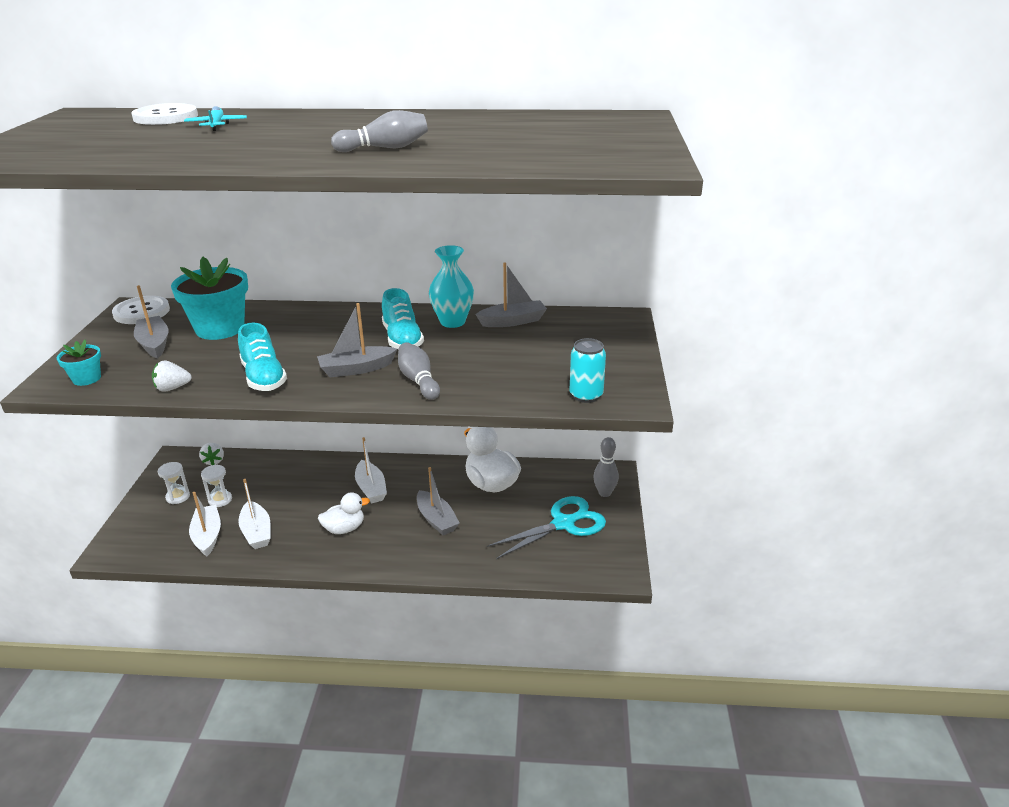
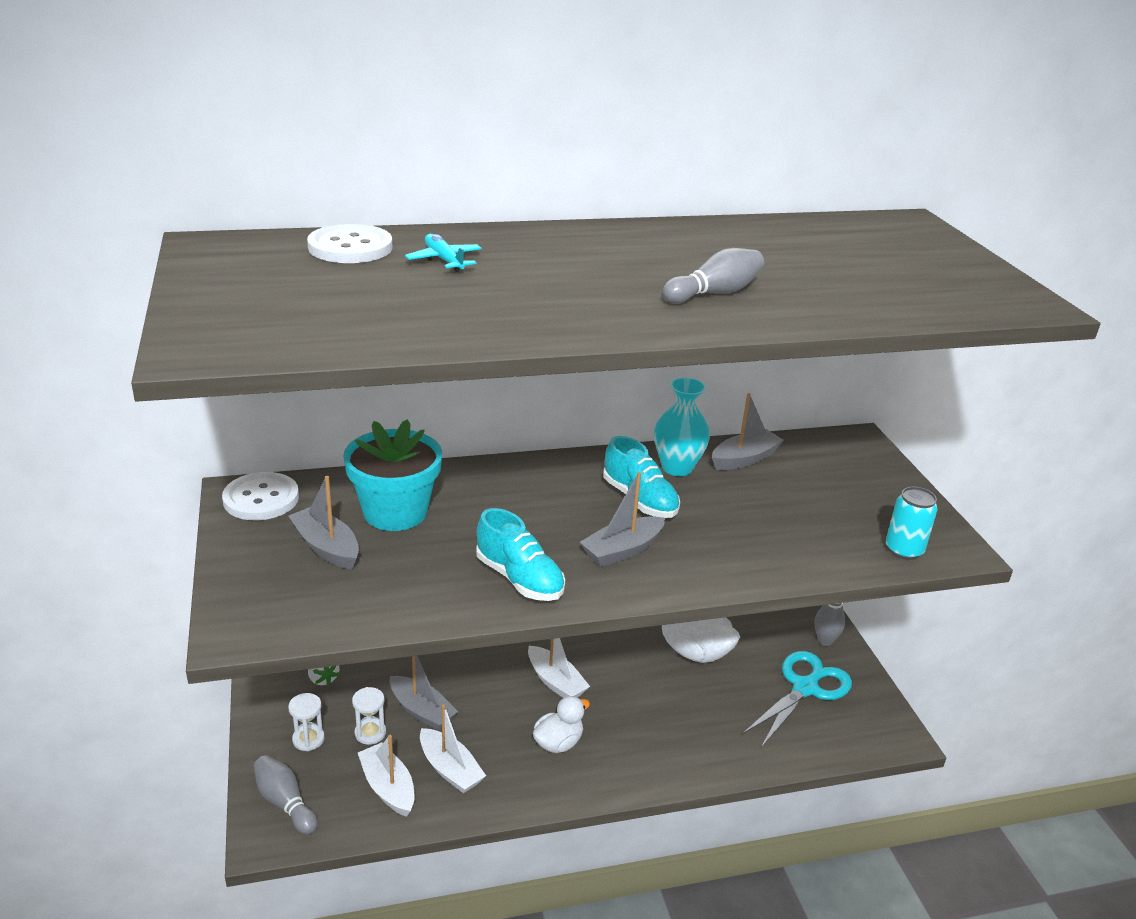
camera: 20 degrees left, 0 degrees up
(87, 379) = (282, 615): turquoise flower pot -> none
(172, 388) = (415, 612): white strawberry -> none
(418, 381) = (709, 557): grey bowling pin -> grey bowling pin (285, 803)
(436, 520) = (661, 709): grey boat -> grey boat (421, 710)

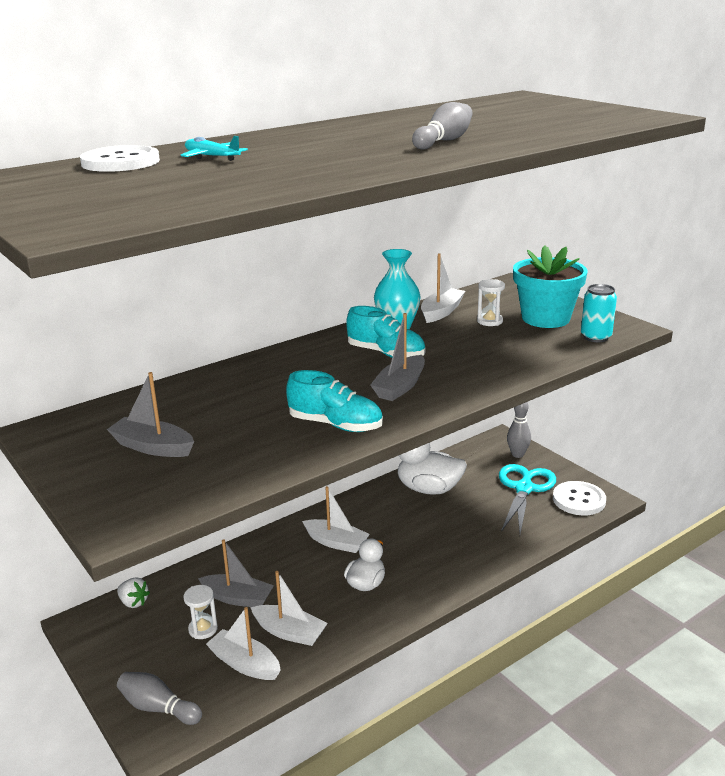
camera: 20 degrees left, 5 degrees down
(261, 499) = (63, 430): white button -> white button (579, 500)
(308, 739) = (149, 652): white hourglass -> white hourglass (489, 321)
(395, 512) = (194, 409): turquoise flower pot -> turquoise flower pot (545, 318)
(744, 459) = (441, 312): grey boat -> white boat

